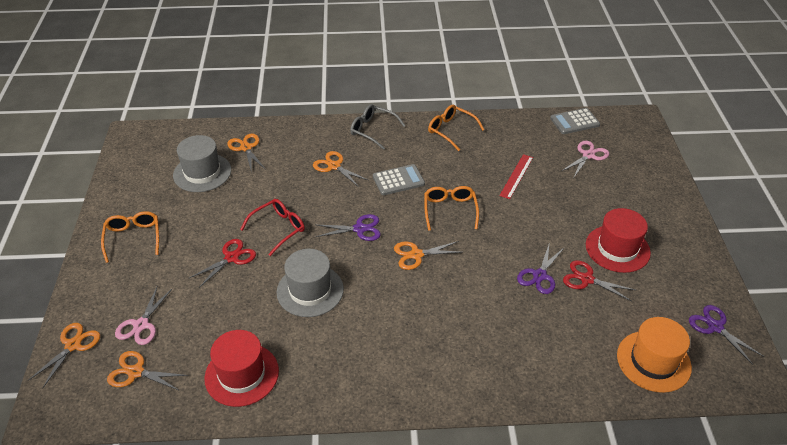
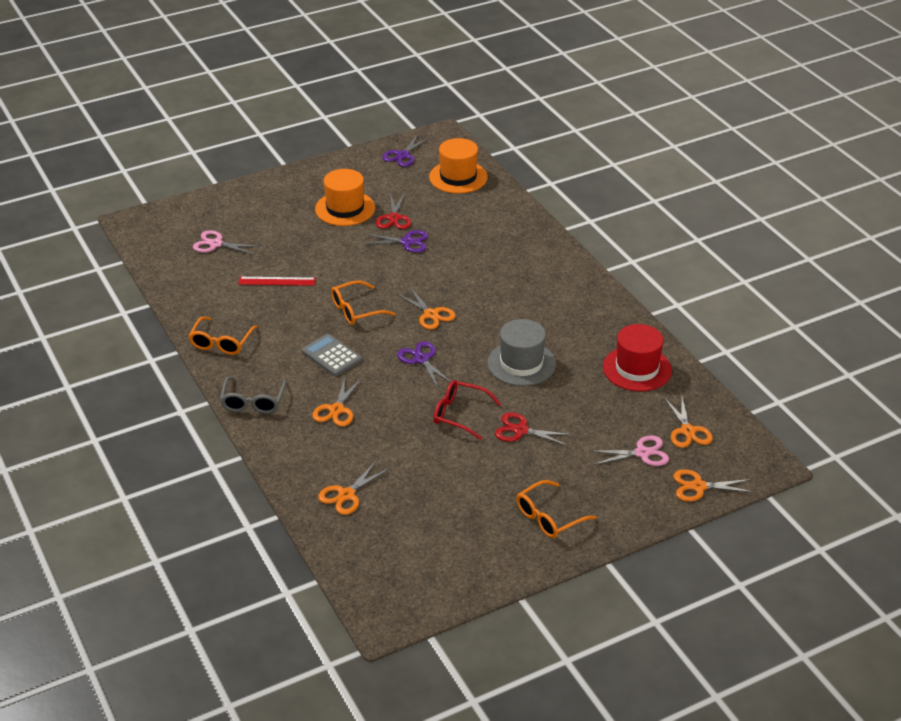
camera: 115 degrees left, 5 degrees down
(202, 173) = (413, 512): grey hat -> none
(574, 121) = (159, 262): grey calculator -> none
(617, 248) = (345, 208): red hat -> orange hat

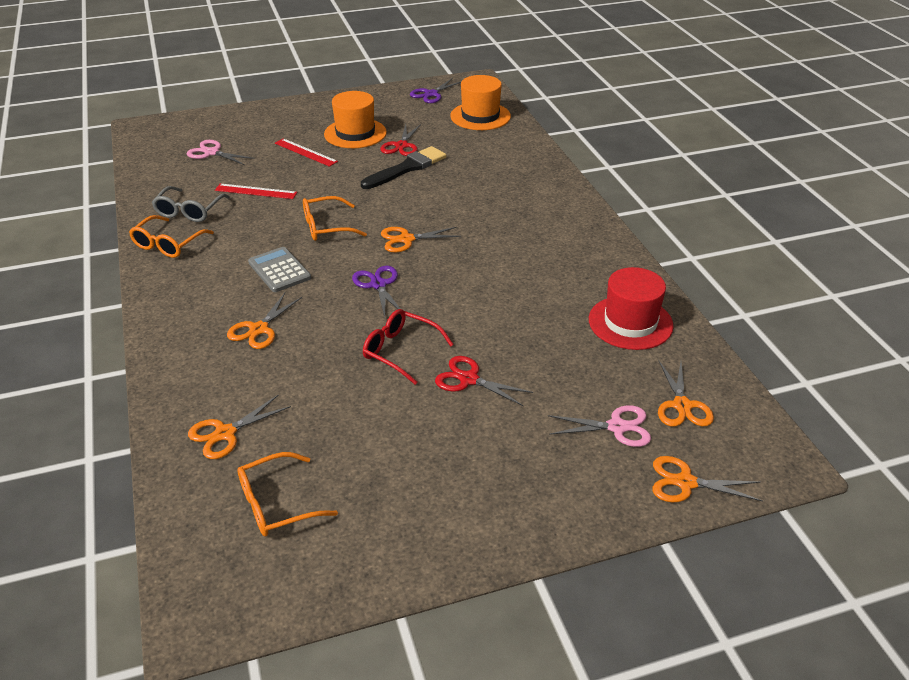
camera: 10 degrees right, 0 degrees up
(253, 402) = (170, 309): grey glasses -> grey glasses (189, 211)
(306, 234) = (305, 152): none -> red ruler
(407, 242) = (407, 168): purple scissors -> black brush
(431, 314) = (406, 239): orange scissors -> orange scissors turned 105 degrees clockwise
(521, 363) = (492, 302): grey hat -> none
(549, 517) = (472, 499): orange glasses -> orange glasses (276, 504)

